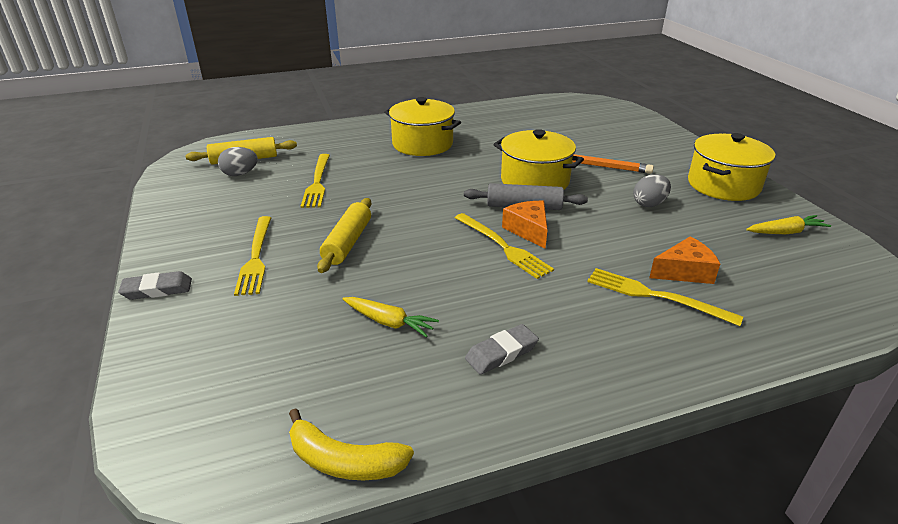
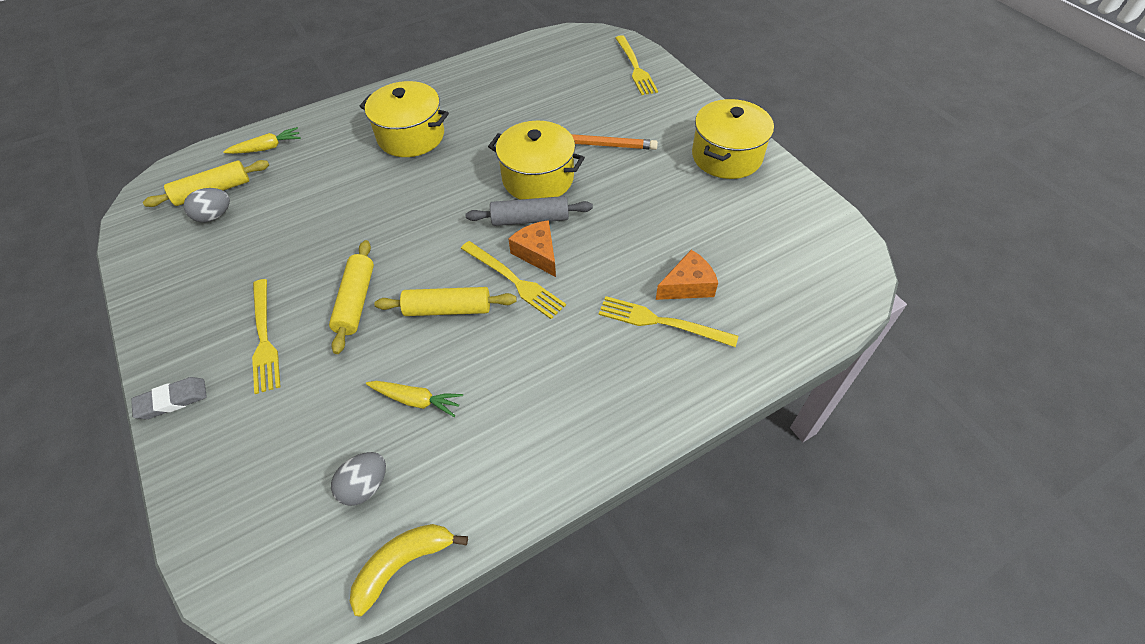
camera: 10 degrees left, 20 degrees up
(317, 182) = (305, 216): yellow fork -> yellow fork (635, 67)
(344, 461) = (403, 564): yellow banana -> yellow banana turned 135 degrees clockwise
(434, 259) = (448, 309): none -> yellow rolling pin
(501, 353) = (526, 418): grey eraser -> none
(649, 204) = (654, 196): grey egg -> grey egg (365, 486)
(785, 232) = (782, 216): yellow carrot -> yellow carrot (267, 148)

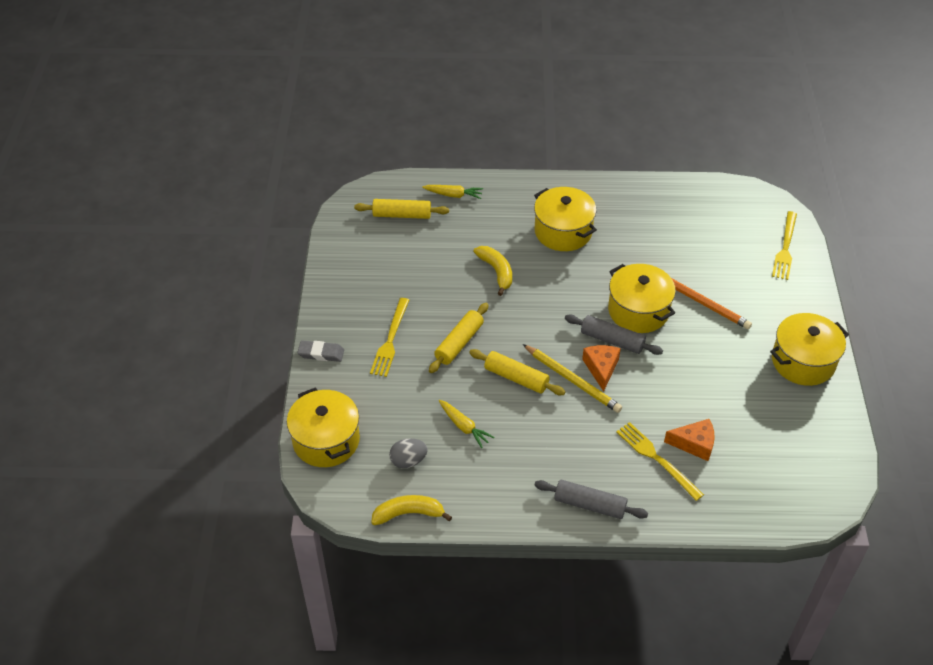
camera: 30 degrees right, 5 degrees down
(214, 216) = (395, 235): grey egg -> none
(230, 521) = (326, 440): none -> yellow pot
(359, 204) = (496, 272): none -> yellow banana
(514, 281) = (572, 380): yellow fork -> yellow pencil
(626, 417) = (590, 505): none -> grey rolling pin

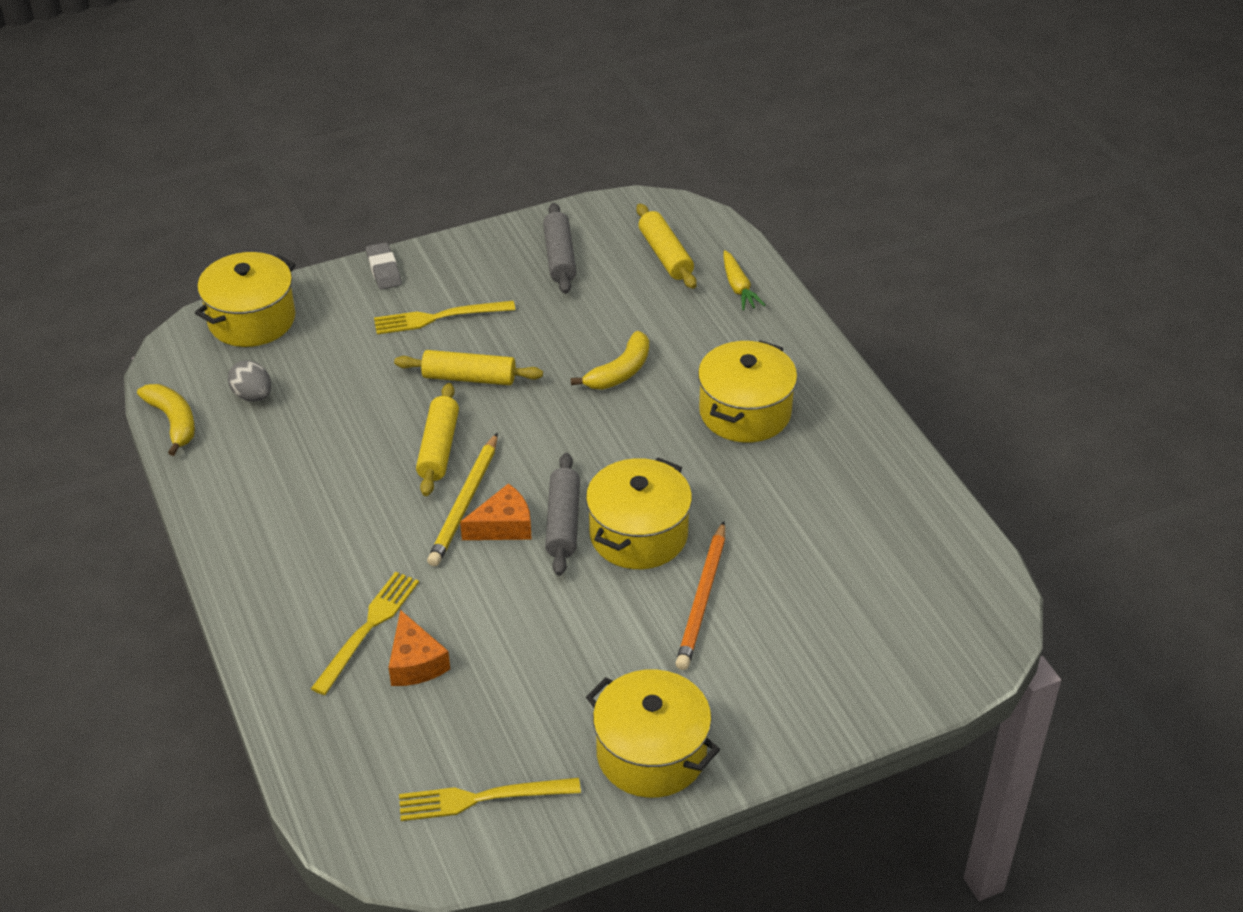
camera: 65 degrees right, 5 degrees down
(464, 426) = (331, 426): yellow carrot -> none
(590, 505) = (257, 581): grey rolling pin -> grey rolling pin (559, 257)
(785, 248) = (895, 673): yellow fork -> yellow fork (482, 798)

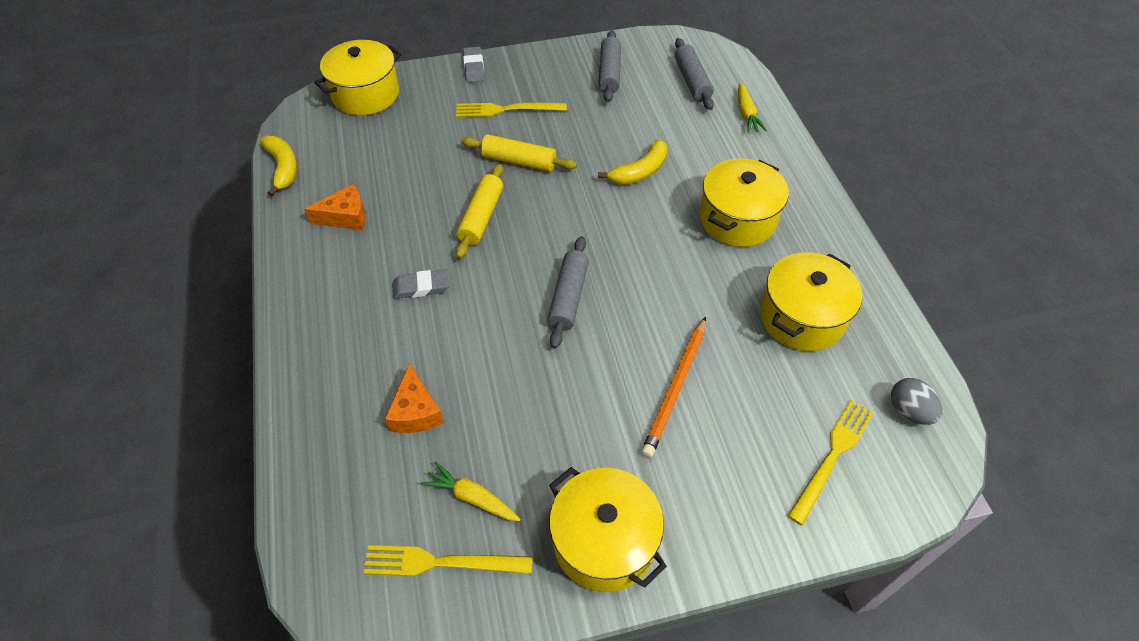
camera: 10 degrees right, 10 degrees up
(253, 396) = (349, 154): grey egg -> grey egg (909, 411)
(368, 628) = (384, 372): yellow fork -> yellow fork (832, 456)
(386, 534) = (421, 287): none -> grey eraser
(465, 503) = (491, 268): yellow pencil -> none
(500, 735) = (472, 497): none -> yellow carrot
(503, 526) = (518, 293): orange cheese -> orange cheese (345, 217)
(638, 534) = (630, 317): yellow pot -> yellow pot (801, 317)
(665, 255) = (692, 81): yellow rolling pin -> grey rolling pin

